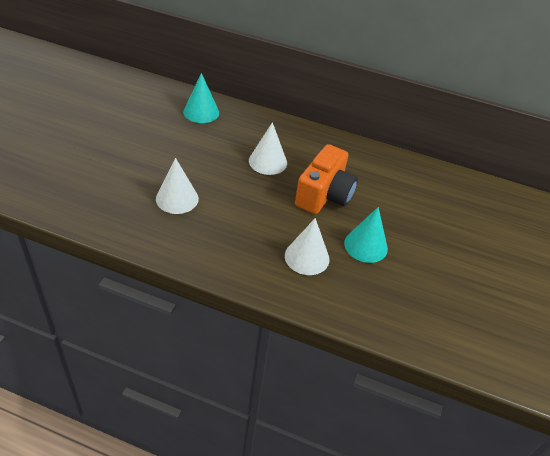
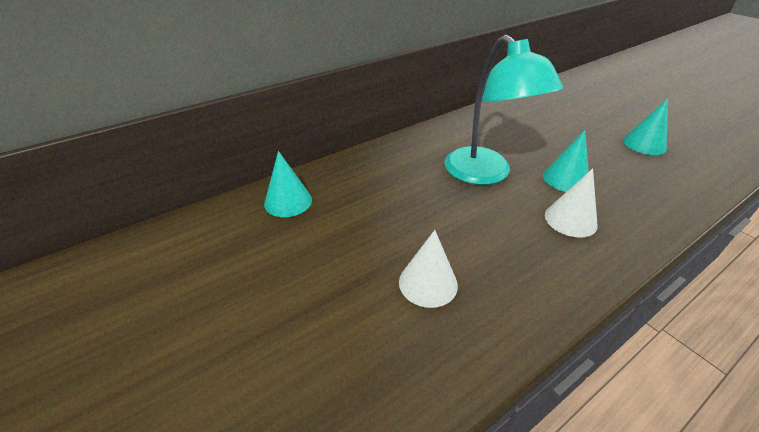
camera: 50 degrees left, 5 degrees down
(268, 161) = (412, 188): white cone -> none
(324, 195) = (485, 174): orange camera -> turquoise lamp
(493, 296) = (644, 144): none -> turquoise cone

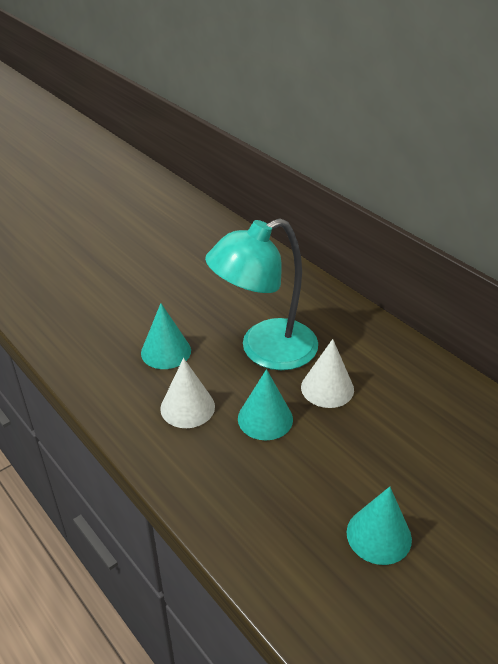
camera: 85 degrees right, 0 degrees up
(288, 201) = (206, 232): turquoise cone -> turquoise cone (166, 351)
(428, 283) = (109, 308): white cone -> white cone (327, 388)

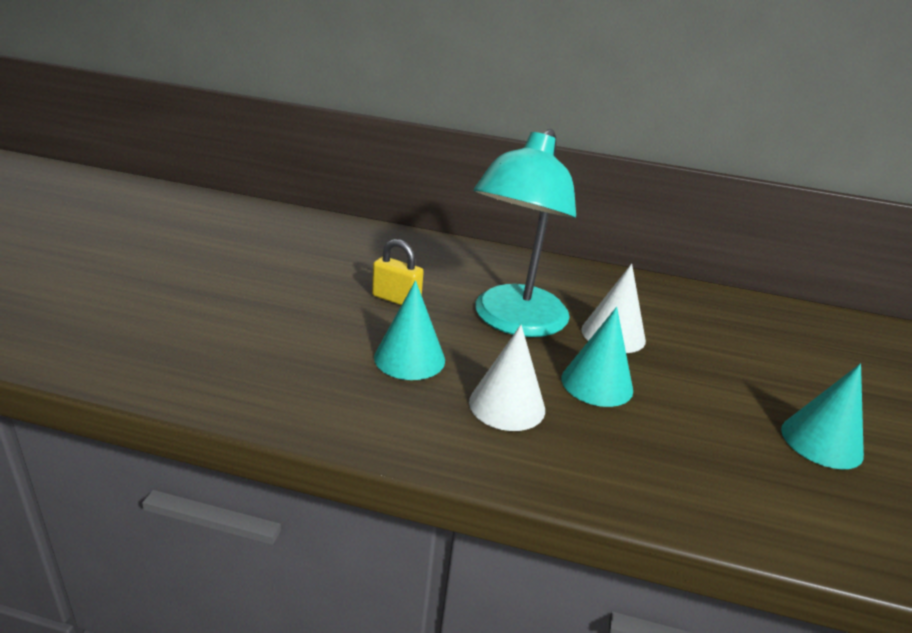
camera: 40 degrees left, 10 degrees down
(205, 305) = (396, 299): none -> yellow padlock

